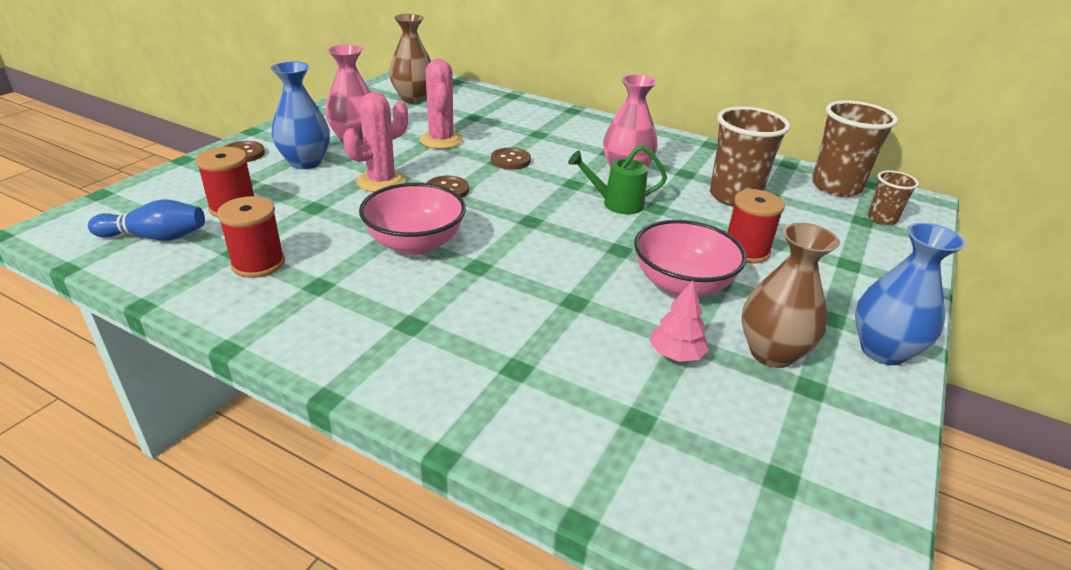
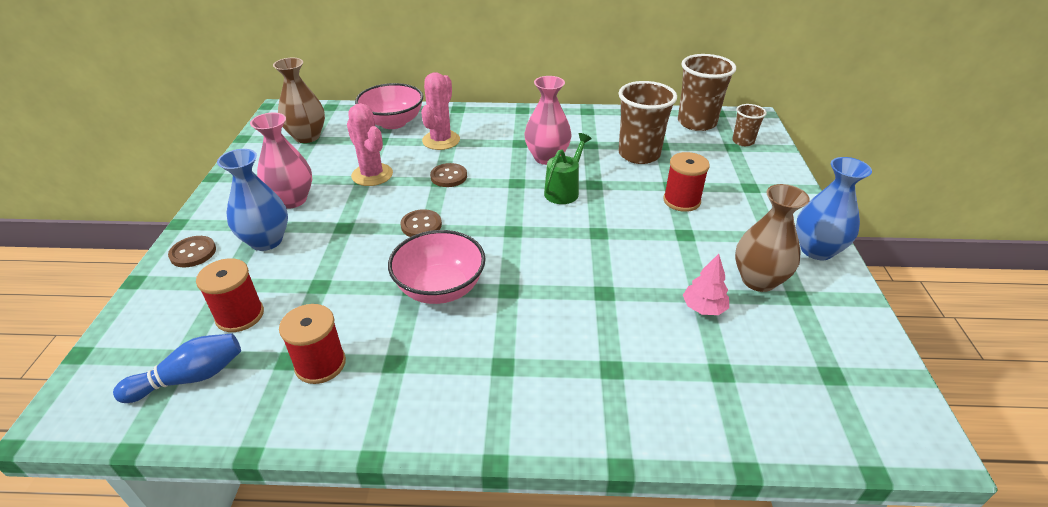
camera: 25 degrees left, 5 degrees up
(381, 181) = (356, 237): pink cactus -> pink cactus (441, 140)
(617, 204) = (564, 191): green watering can -> green watering can turned 150 degrees clockwise
(682, 285) = (663, 247): pink bowl -> pink bowl (393, 122)

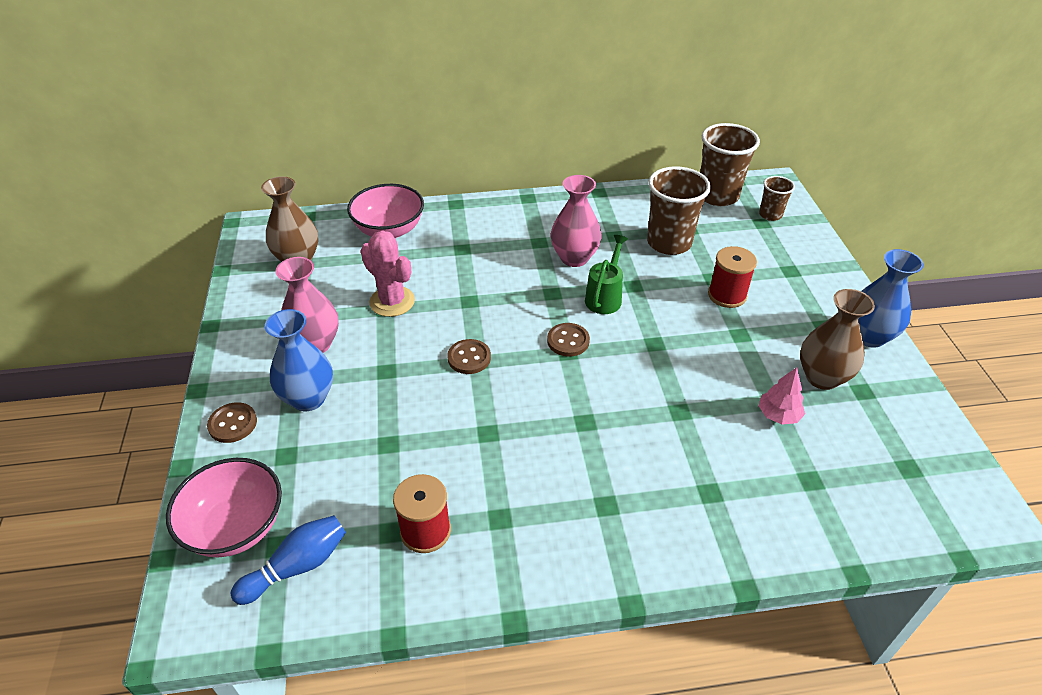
camera: 10 degrees left, 5 degrees up
(240, 315) = (318, 490): red spool -> none
(440, 288) = (515, 429): pink bowl -> pink bowl (236, 527)
(441, 140) = (452, 248): pink cactus -> none
(449, 176) = (477, 294): brown button -> brown button (568, 341)

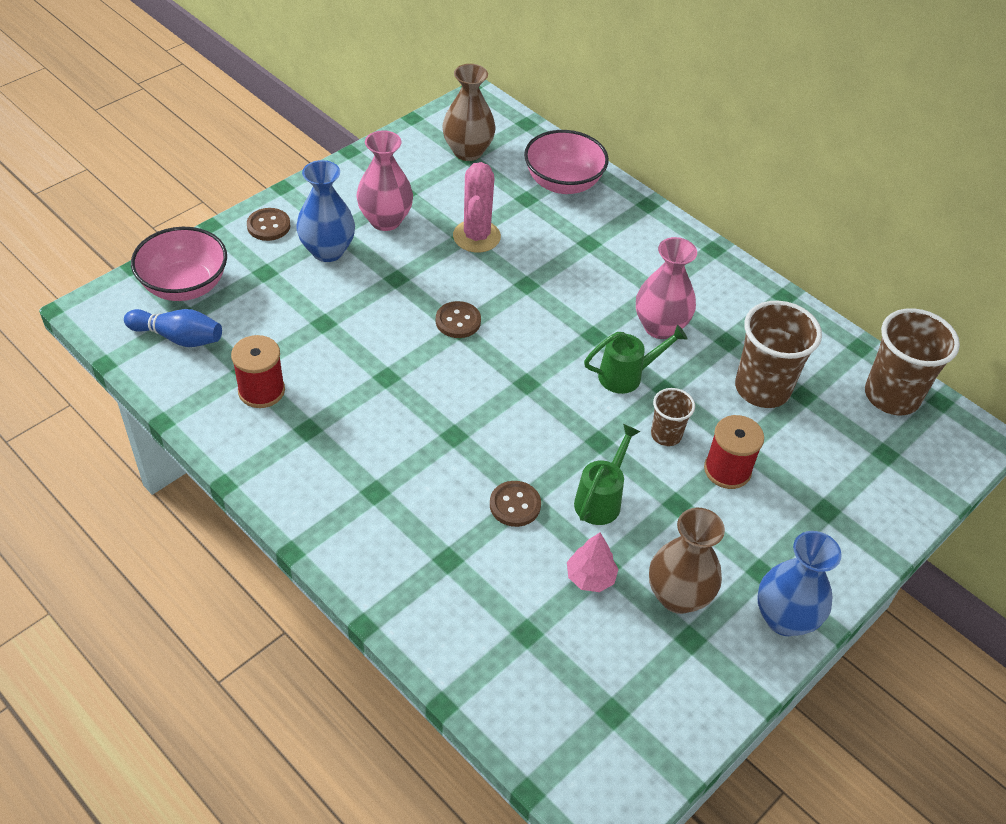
camera: 50 degrees right, 5 degrees up
(568, 341) = (541, 377): brown button -> brown button (515, 505)
(709, 371) = (600, 499): none -> green watering can
(770, 215) = (909, 456): brown cup -> brown cup (666, 435)

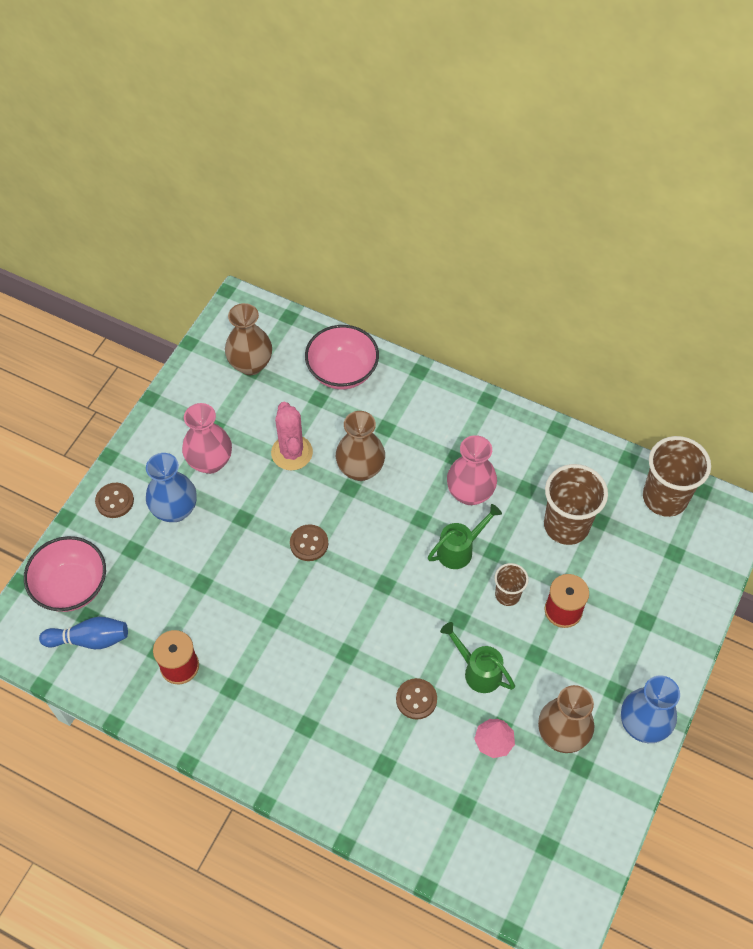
camera: 15 degrees left, 10 degrees up
(545, 271) = (360, 469): none -> brown vase
(600, 499) = (478, 671): green watering can -> green watering can turned 60 degrees counterclockwise

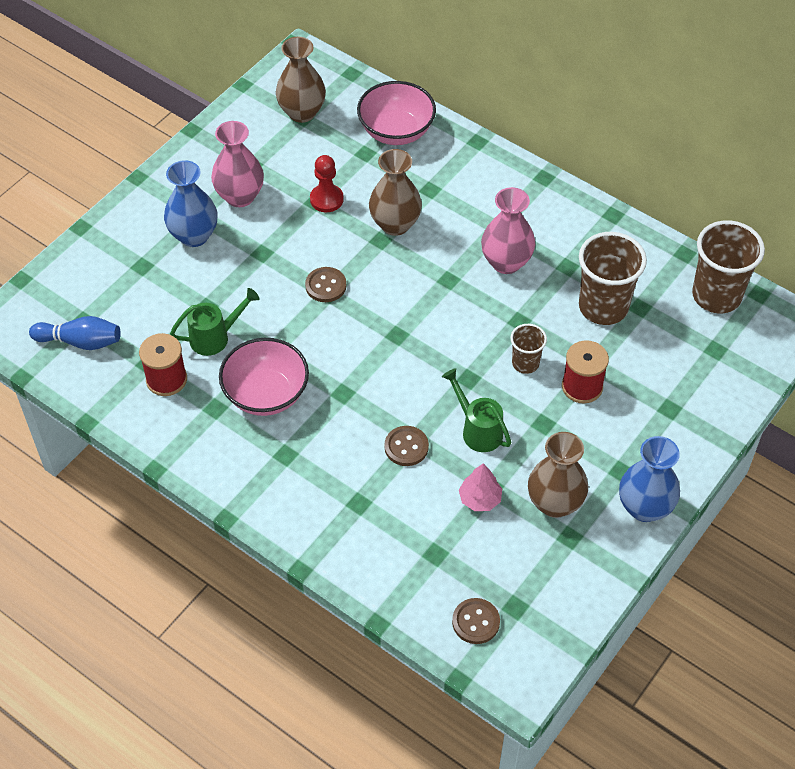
camera: 10 degrees right, 5 degrees down
(71, 586) = (73, 291): pink bowl -> pink bowl (266, 394)
(115, 501) = (134, 219): brown button -> brown button (476, 622)
(292, 452) = (326, 199): pink cactus -> red pawn
(459, 550) = (483, 314): green watering can -> green watering can (215, 337)

